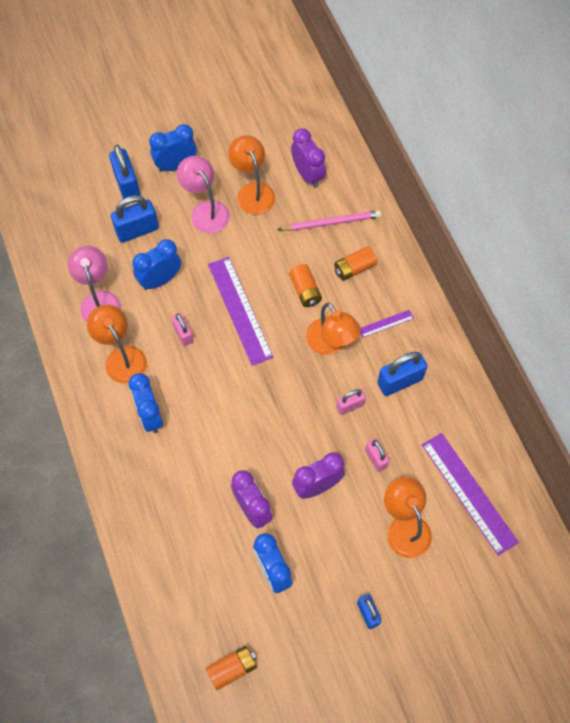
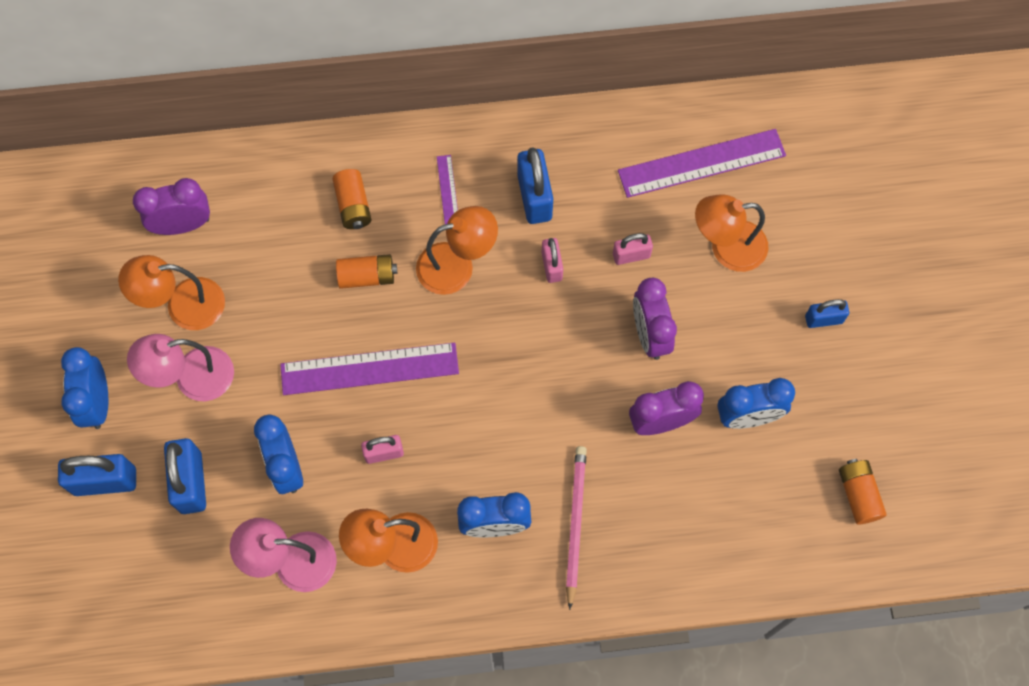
camera: 75 degrees left, 5 degrees up
(331, 222) = (272, 215): pink pencil -> pink pencil (575, 524)

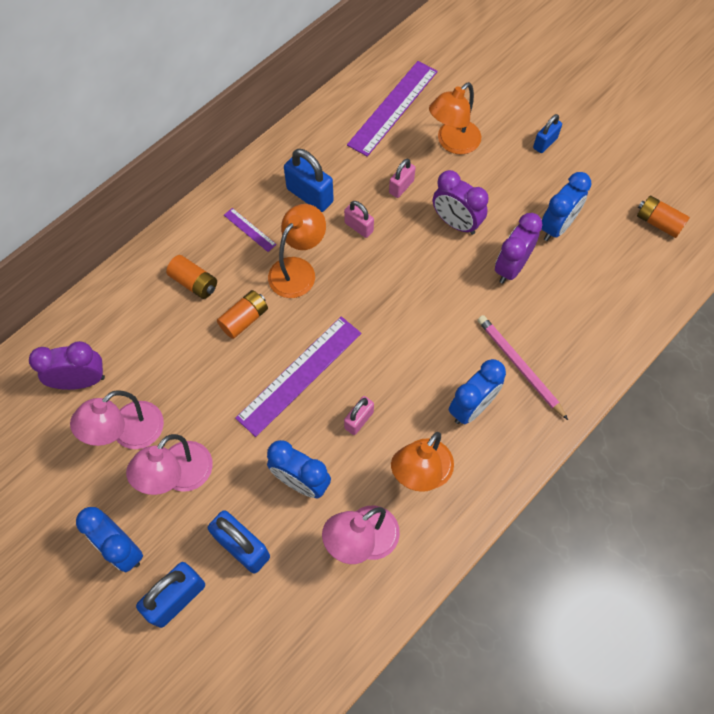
camera: 40 degrees left, 5 degrees down
(183, 225) = (81, 381): purple clock -> purple clock turned 45 degrees clockwise
(183, 305) = (129, 433): orange lamp -> pink lamp

